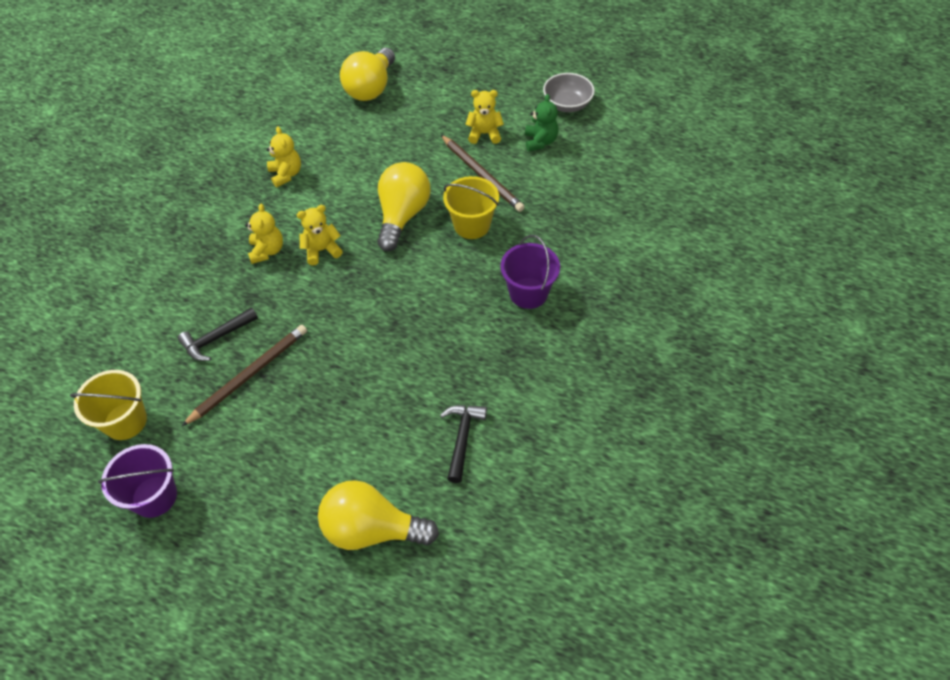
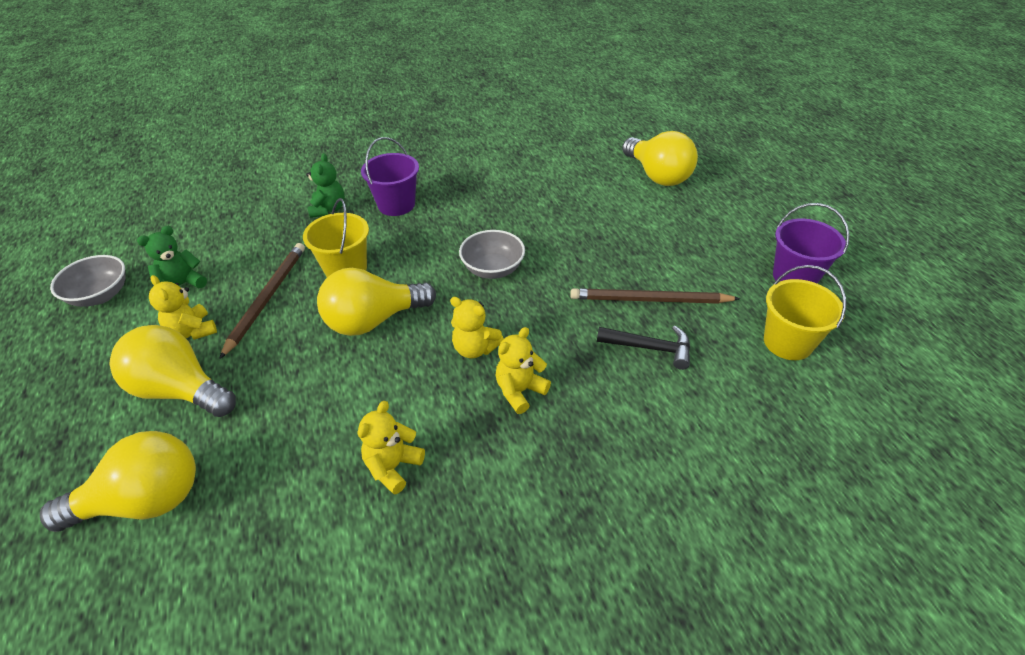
camera: 130 degrees left, 10 degrees down
(383, 305) = (493, 269): none -> grey bowl
(435, 117) = (180, 390): none -> yellow light bulb
(462, 438) = (553, 175): black hammer -> none
(564, 248) = (328, 209): none -> green teddy bear

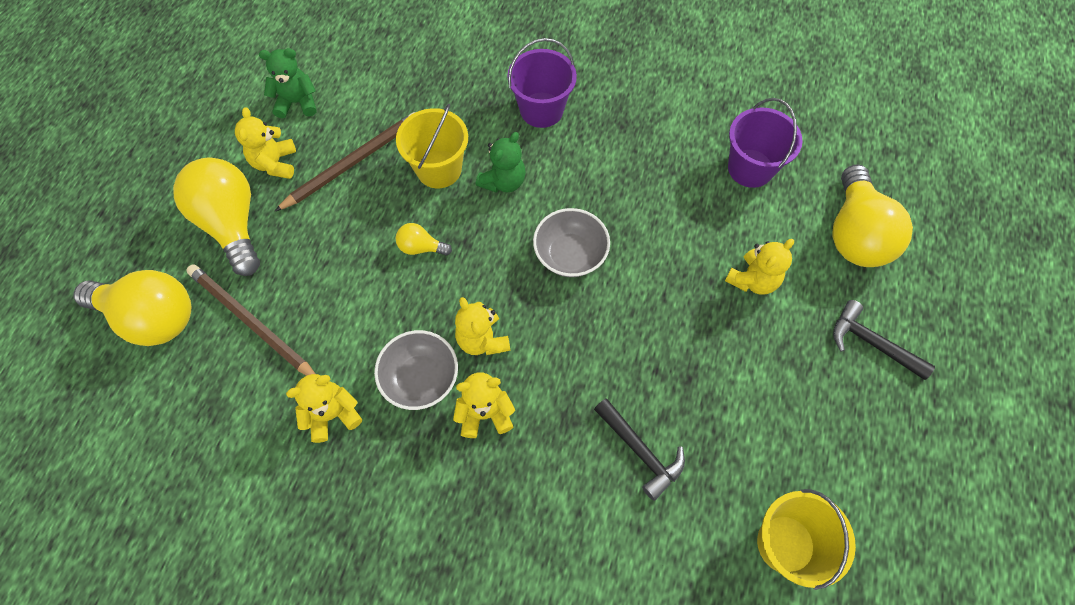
camera: 35 degrees right, 20 degrees up
(100, 295) = (231, 75): grey bowl -> grey bowl (421, 378)
(328, 209) = (475, 78): green teddy bear -> green teddy bear (503, 181)
(373, 320) = (421, 247): yellow light bulb -> yellow light bulb, size x0.45
(624, 224) = (752, 280): none -> yellow teddy bear
(649, 300) = (691, 395): brown pencil -> brown pencil (251, 322)
(721, 219) = (871, 343): none -> black hammer
(794, 277) = (877, 473): purple bucket -> purple bucket (750, 168)

